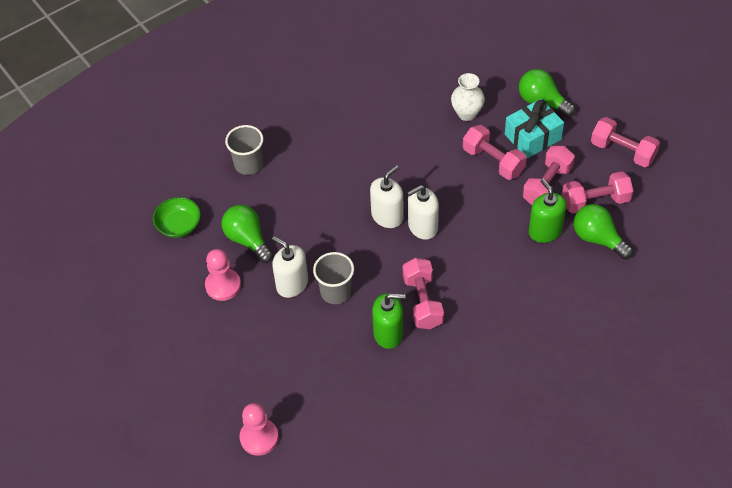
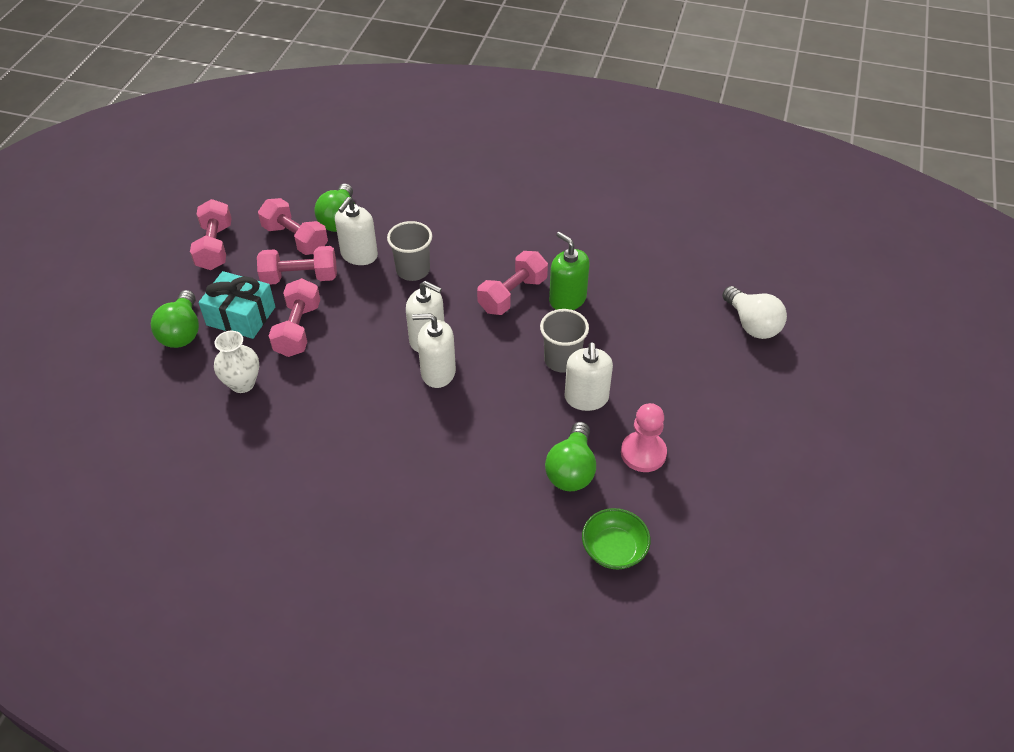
camera: 130 degrees left, 5 degrees down
(248, 164) = (472, 541): grey cup -> grey cup (413, 270)
(259, 437) = (752, 324): pink pawn -> white light bulb
(545, 231) = (359, 255): green soap dispenser -> white soap dispenser

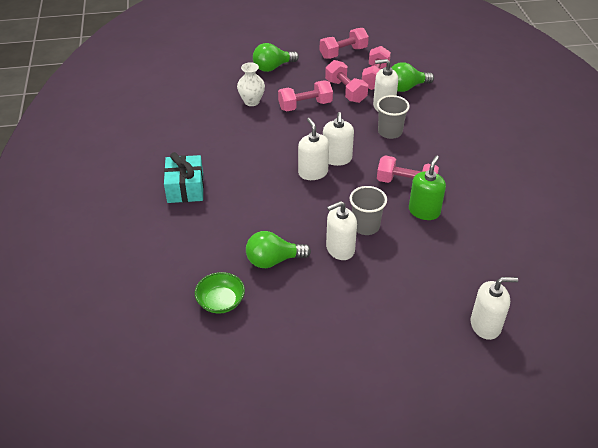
camera: 65 degrees right, 5 degrees down
(241, 316) = (299, 82): turquoise gift -> turquoise gift (185, 188)
(643, 453) = (310, 294): pink pawn -> none
(752, 324) = (485, 325): white light bulb -> white soap dispenser

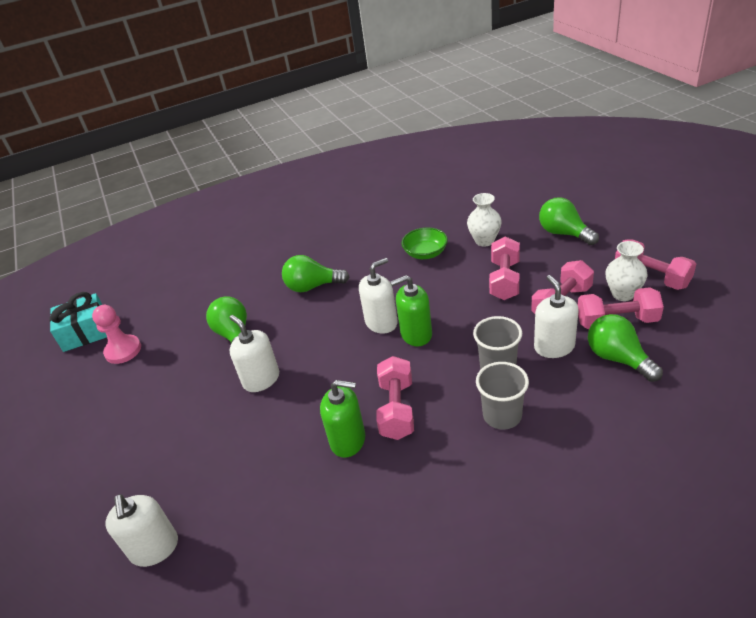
camera: 80 degrees right, 5 degrees down
(185, 188) = (321, 248): turquoise gift -> turquoise gift (86, 332)
(221, 302) = (177, 319): green bowl -> green bowl (425, 253)
(239, 202) = (312, 286): none -> green light bulb
(243, 348) = (123, 350): none -> pink pawn
(305, 105) = (505, 280): pink dumbbell -> pink dumbbell turned 45 degrees clockwise
(337, 158) = (416, 334): white soap dispenser -> green soap dispenser
(352, 67) = (623, 294): none -> white vase
(365, 226) = (304, 391): grey cup -> grey cup (502, 415)

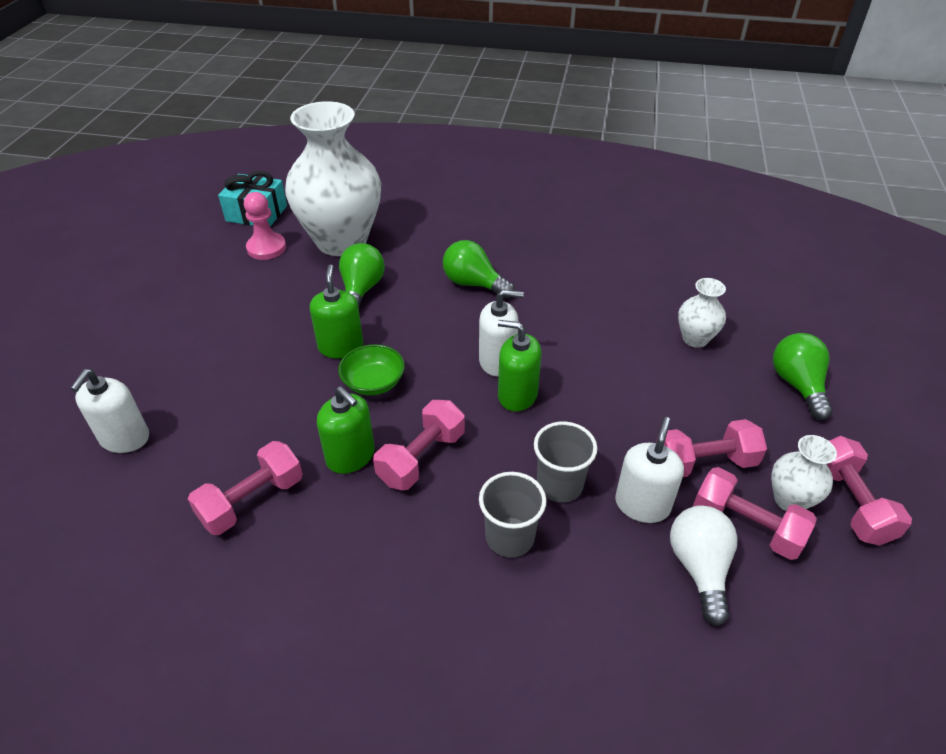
camera: 30 degrees right, 5 degrees up
(182, 313) = (341, 241): none -> white vase
(261, 379) = (341, 347): white soap dispenser -> green soap dispenser
(425, 253) = (617, 315): green bowl -> green bowl (373, 382)
(505, 280) = (669, 396): pink dumbbell -> pink dumbbell (252, 501)
(618, 358) = (699, 568): green light bulb -> white light bulb

